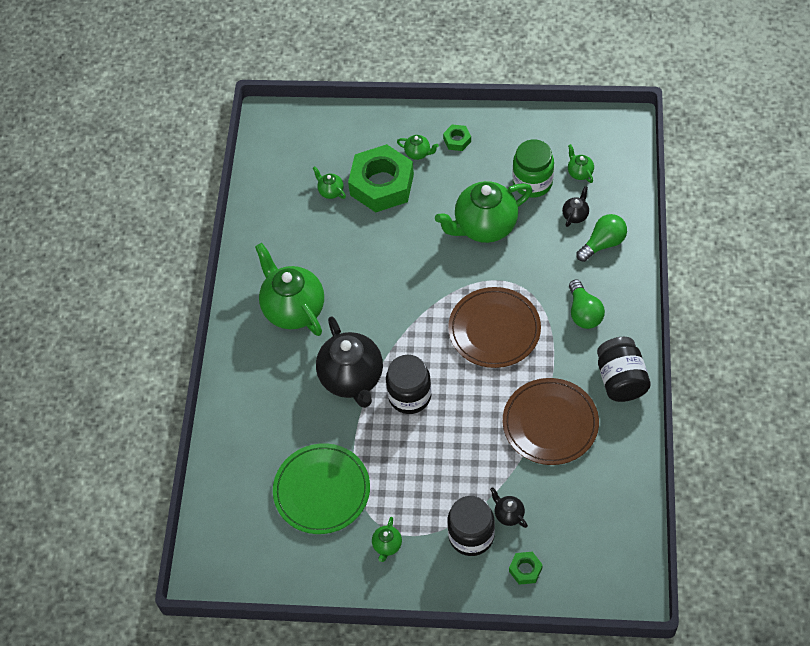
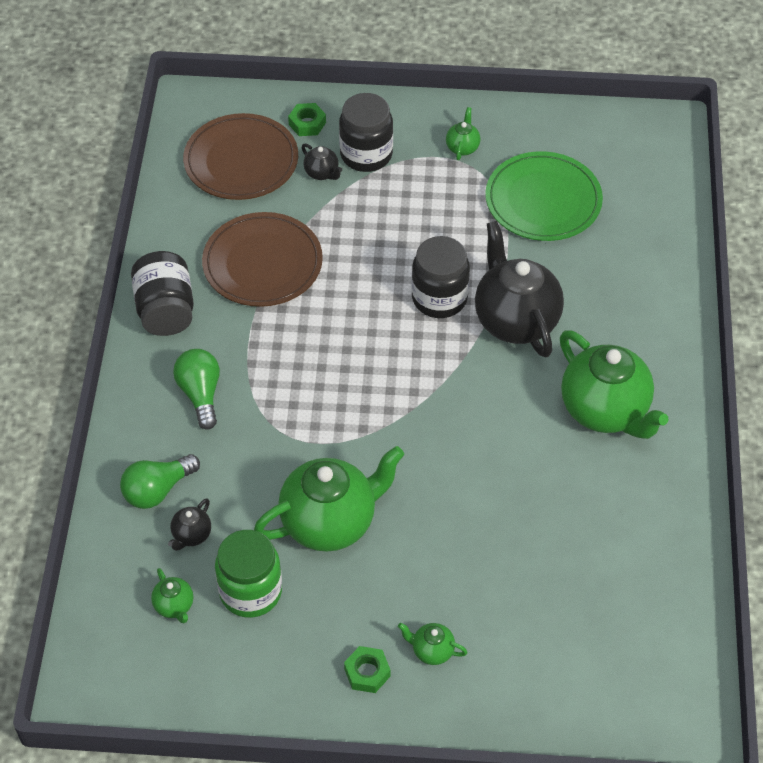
camera: 175 degrees right, 5 degrees down
(330, 191) = (569, 588): green teapot -> none
(382, 184) = (489, 597): green nut -> none
(494, 330) = (325, 375): brown plate -> brown plate (241, 161)

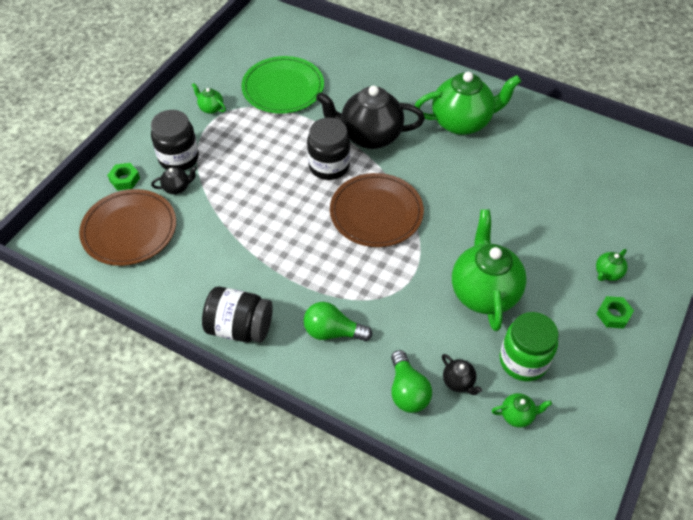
camera: 65 degrees left, 0 degrees up
(262, 263) = (235, 251): brown plate -> brown plate (376, 213)

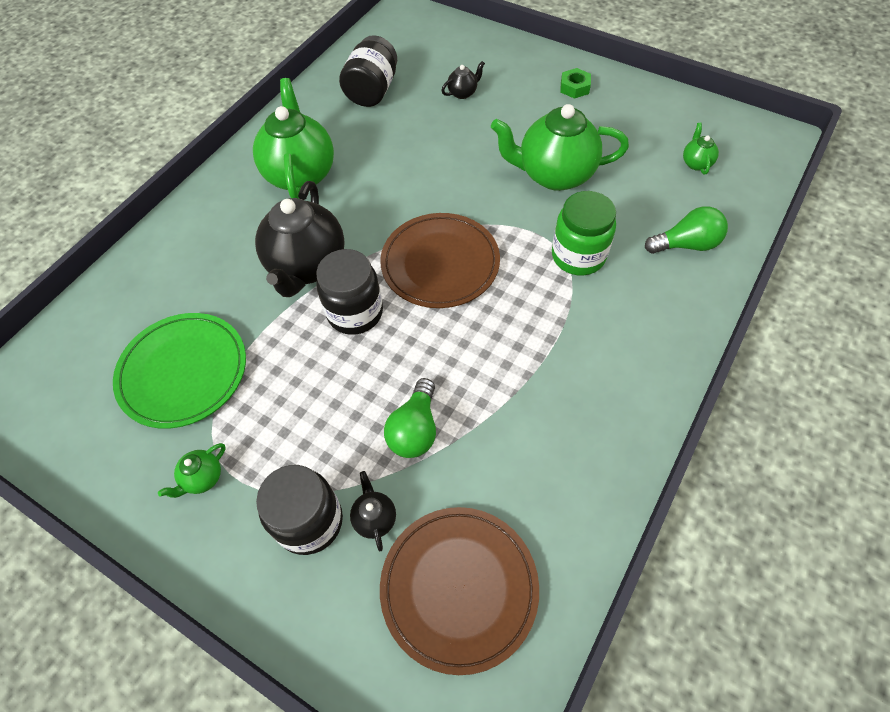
camera: 85 degrees left, 5 degrees up
(125, 179) = (347, 611): green nut -> none
(240, 327) = (626, 412): black jar -> black jar (372, 91)
(333, 332) = (620, 310): green light bulb -> green light bulb (415, 429)
(458, 382) = (667, 203): black teapot -> black teapot (463, 93)
(523, 361) = (634, 153): green jar -> green jar (578, 256)
(607, 273) = (526, 85): green teapot -> none

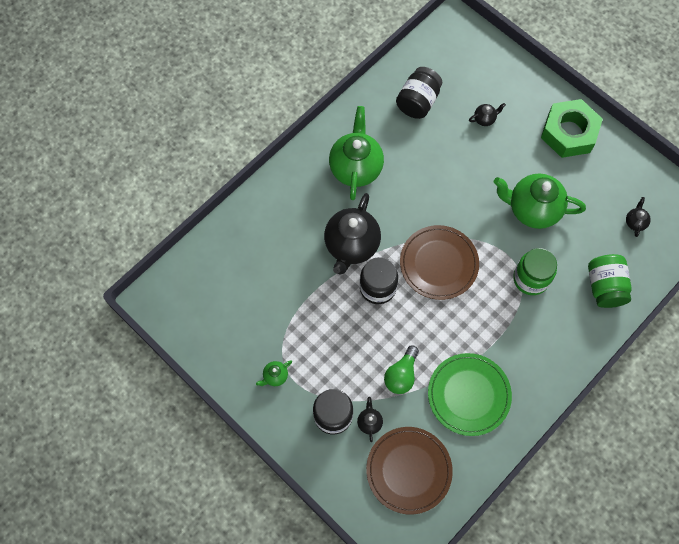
camera: 10 degrees right, 10 degrees up
(183, 372) = (267, 305): green plate -> green plate (468, 395)
(574, 87) = (569, 133): green nut -> green nut, size x2.36
(686, 244) = (604, 287): green light bulb -> green jar
(696, 163) = (635, 222): green teapot -> black teapot

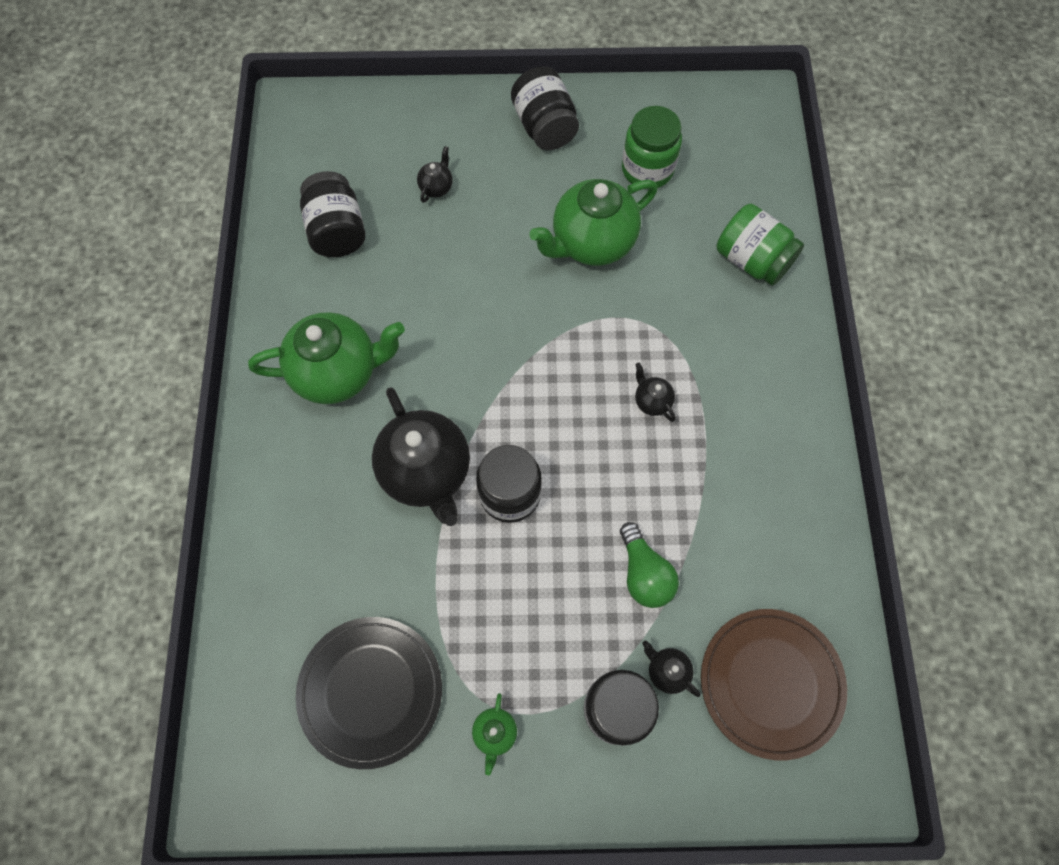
camera: 45 degrees left, 0 degrees up
(243, 313) = (370, 691): none -> black plate
(356, 168) = (338, 372): green teapot -> green teapot turned 120 degrees clockwise
(438, 263) = (551, 398): brown plate -> none
(468, 395) = (741, 520): green plate -> none
(530, 279) = (669, 322): green jar -> green jar (647, 169)
(569, 133) = (544, 127): green nut -> black jar
(635, 222) = (710, 164): black teapot -> black teapot (652, 401)

